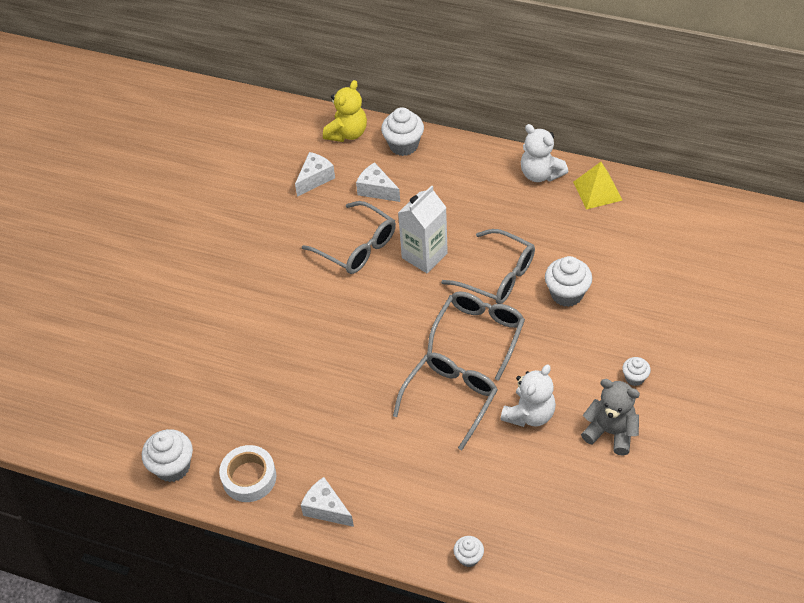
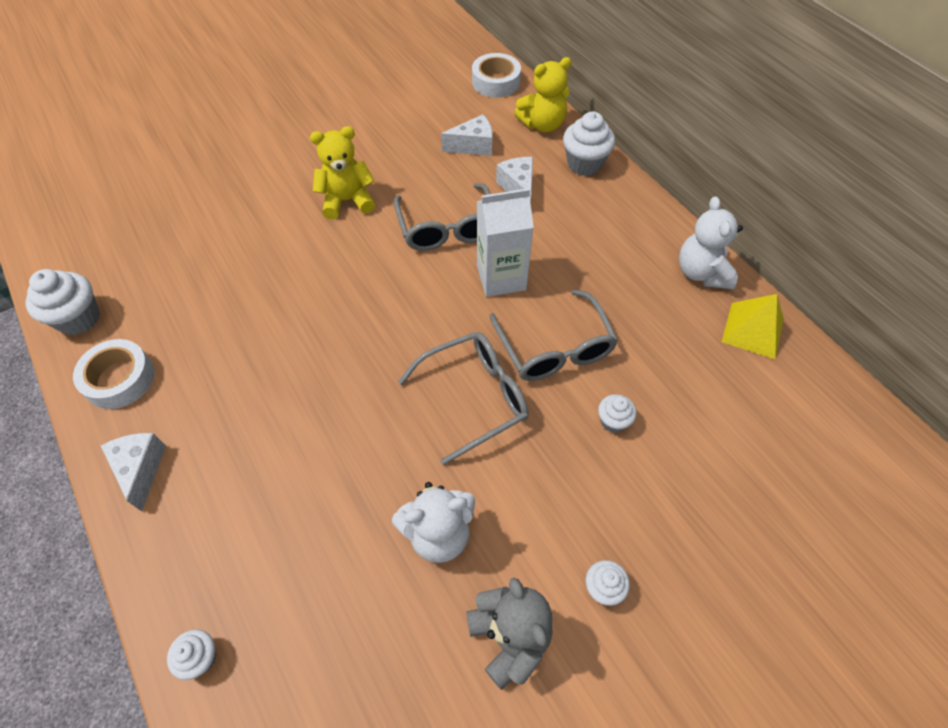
camera: 35 degrees right, 5 degrees up
(268, 272) = (347, 201): none -> yellow teddy bear
(280, 119) = (496, 82): none -> white tape
(450, 399) = (376, 446): grey glasses -> none
(566, 294) = (613, 421): white cupcake -> white cupcake, size x0.57

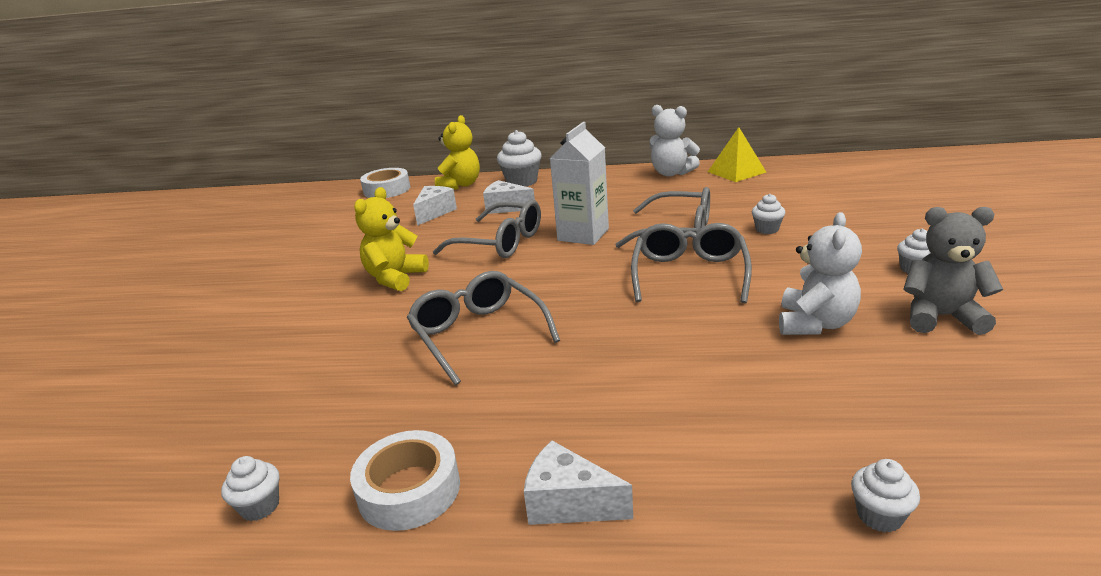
camera: 50 degrees left, 30 degrees down
(79, 318) = (260, 506): white cupcake -> white cupcake, size x0.57
(297, 306) = (478, 334): none -> grey glasses

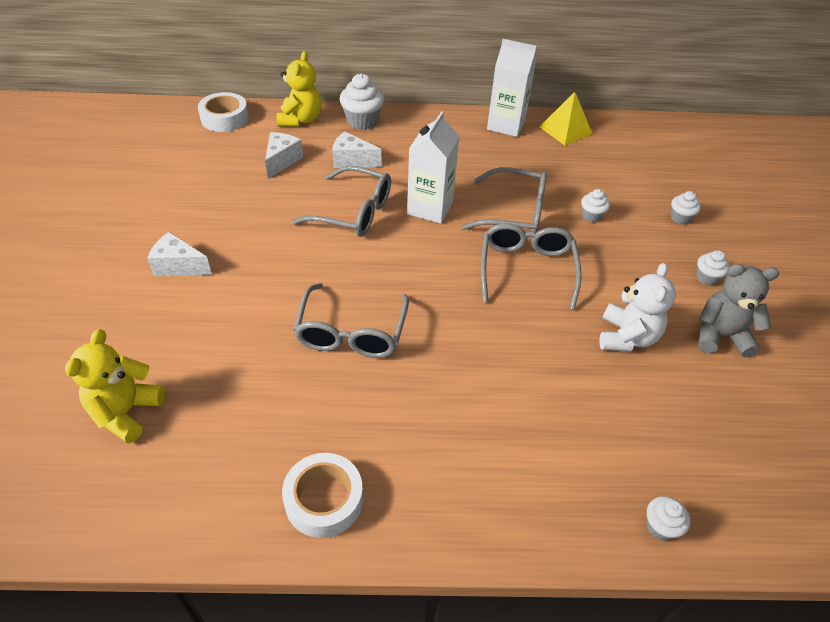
camera: 10 degrees left, 20 degrees up
(260, 506) = (207, 514): white cupcake -> white cupcake (680, 218)
(395, 278) = (261, 253): yellow teddy bear -> yellow teddy bear (126, 412)
(478, 334) = (351, 333): grey glasses -> grey glasses turned 135 degrees counterclockwise
(569, 503) = (447, 514): white cheese -> white cheese (179, 266)
(671, 173) = (506, 125): white teddy bear -> white carton

